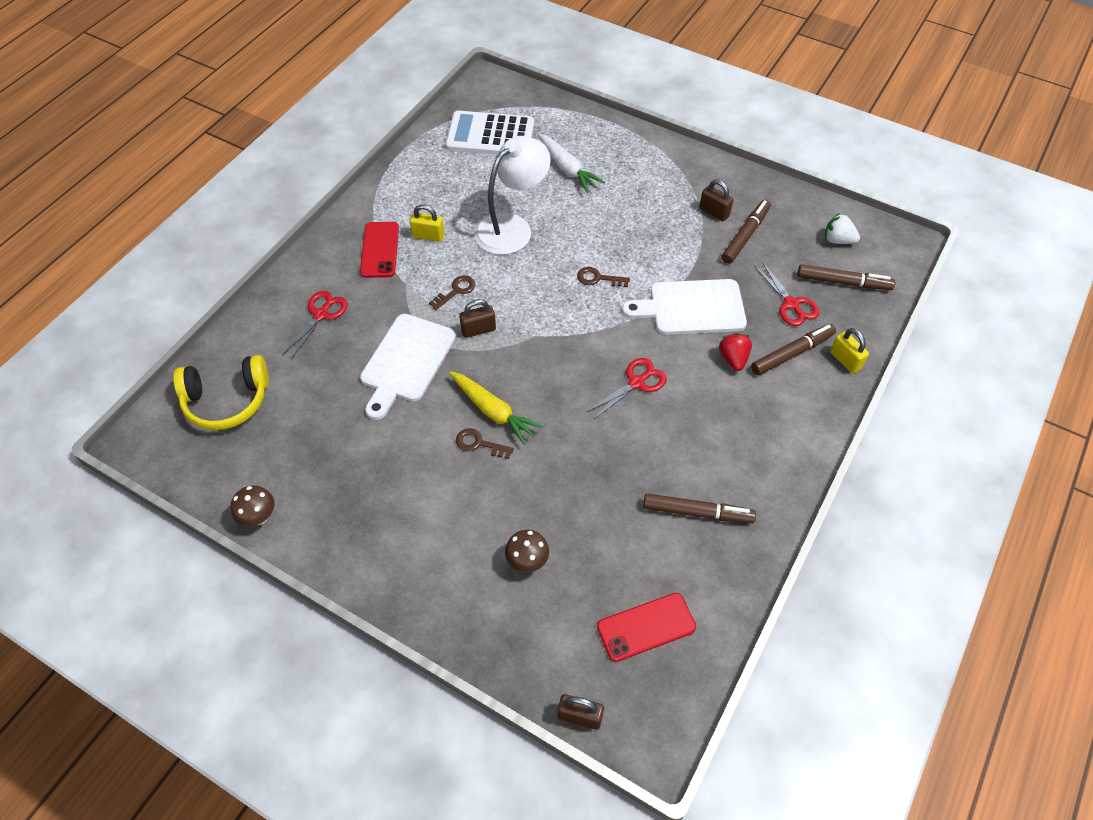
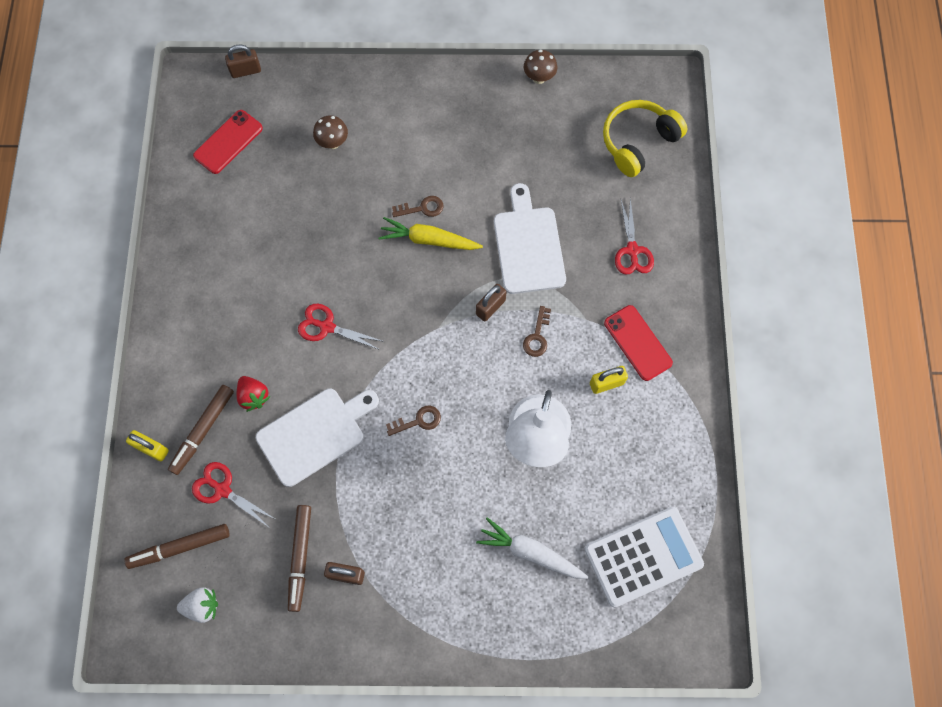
camera: 150 degrees right, 15 degrees up
(636, 383) = (327, 327): red scissors -> red scissors turned 90 degrees clockwise
(697, 512) = (227, 239): brown marker -> none

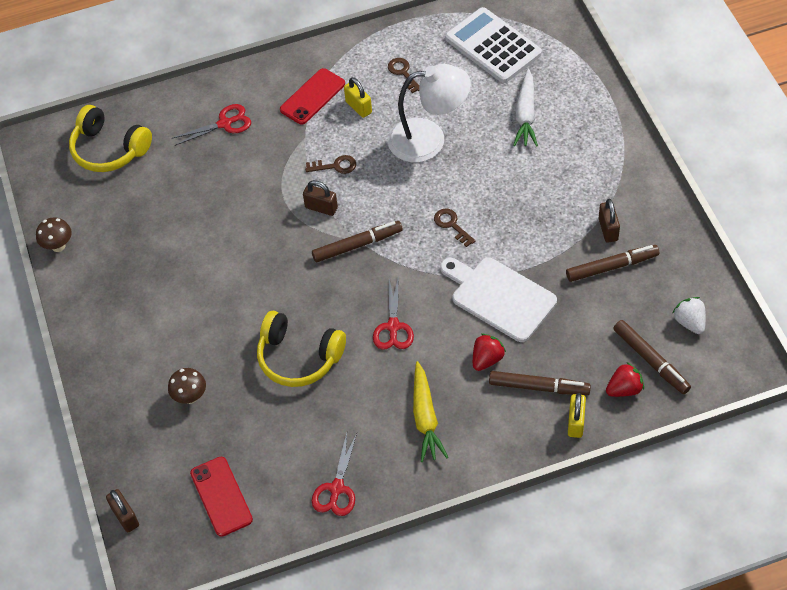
camera: 105 degrees left, 15 degrees down
(163, 508) = (624, 389): none -> red strawberry
(223, 490) = (584, 348): red scissors -> red scissors (337, 488)
(228, 142) = (221, 496): red phone -> red phone turned 45 degrees clockwise
(332, 238) = (299, 357): none -> yellow headphones
(422, 208) = (239, 294): brown key -> brown key (403, 73)
(429, 240) = (271, 277): yellow carrot -> yellow carrot (425, 418)
(432, 325) = (357, 245): none -> brown marker
(528, 245) = (248, 199): white cutting board -> none

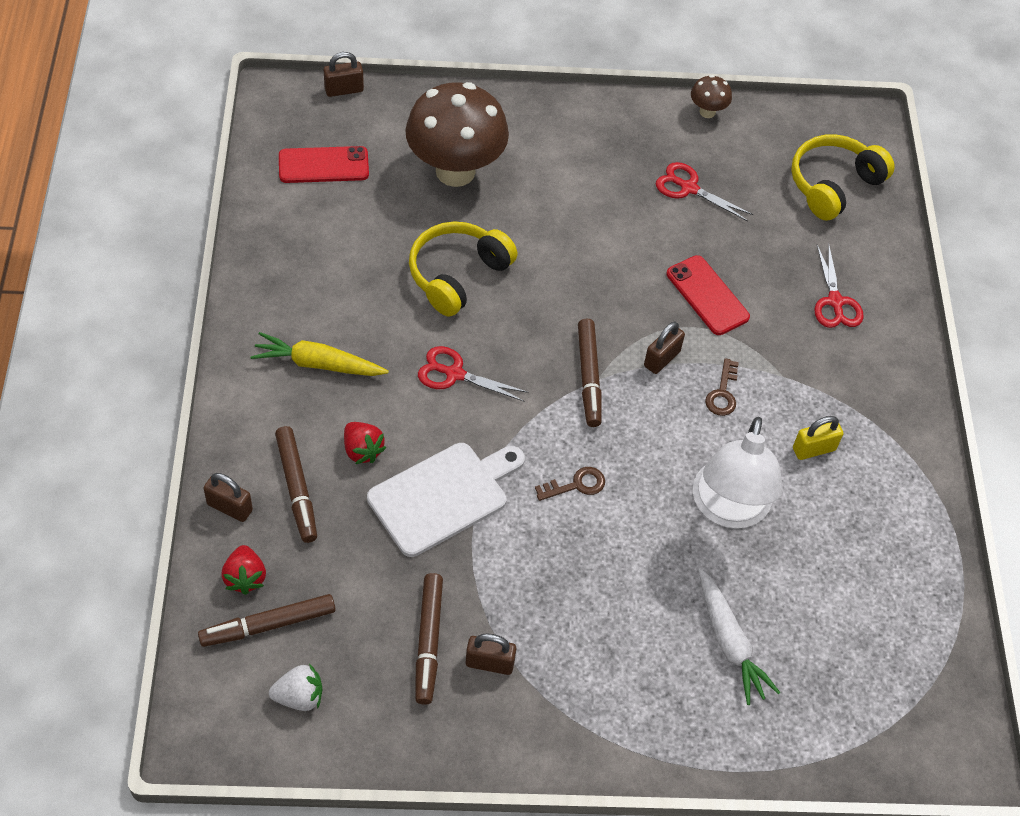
camera: 100 degrees right, 0 degrees up
(190, 397) = (455, 171): brown mushroom -> brown mushroom, size x2.34
(312, 97) = (849, 404): red phone -> red phone (707, 295)
(337, 488) = (277, 259): red scissors -> red scissors (689, 188)
(403, 73) = (858, 520): brown key -> none
(493, 46) = (875, 651): white calculator -> none
(526, 115) = (729, 642): white carrot -> white carrot turned 135 degrees counterclockwise
(539, 387) = (296, 488): brown marker -> brown marker turned 45 degrees counterclockwise
(575, 422) = (230, 507): yellow padlock -> brown padlock

